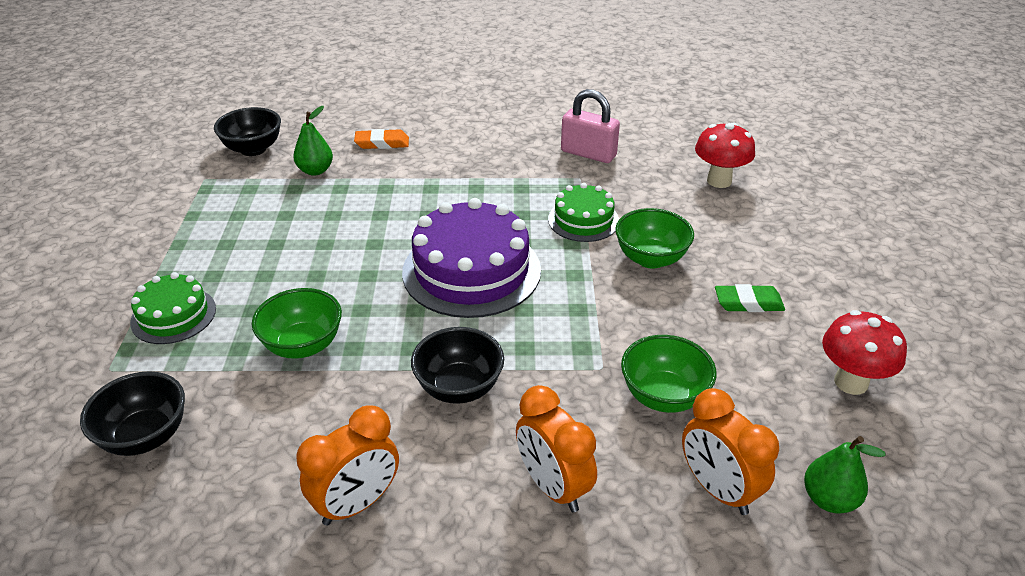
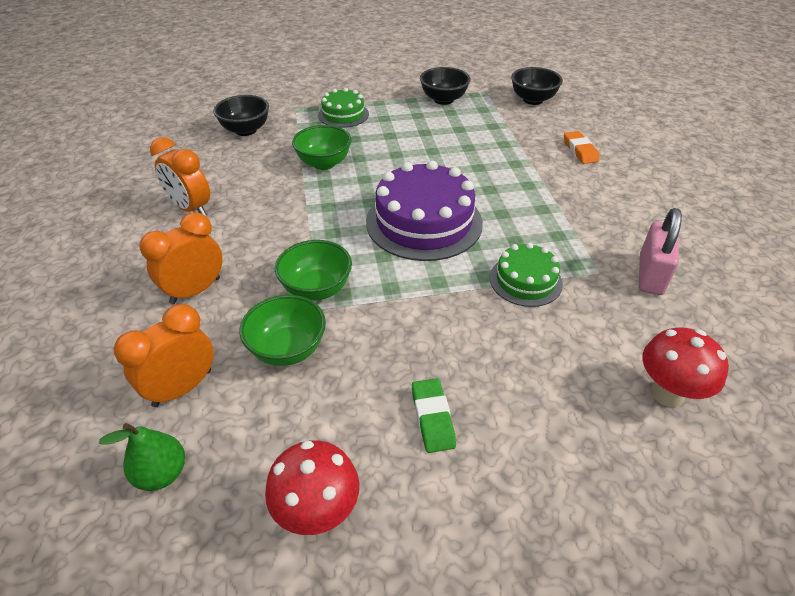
camera: 80 degrees right, 5 degrees up
(315, 170) = (521, 129): green pear -> none
(459, 387) = (290, 234): black bowl -> black bowl (443, 100)
(650, 259) = (481, 333): green bowl -> green bowl (317, 289)

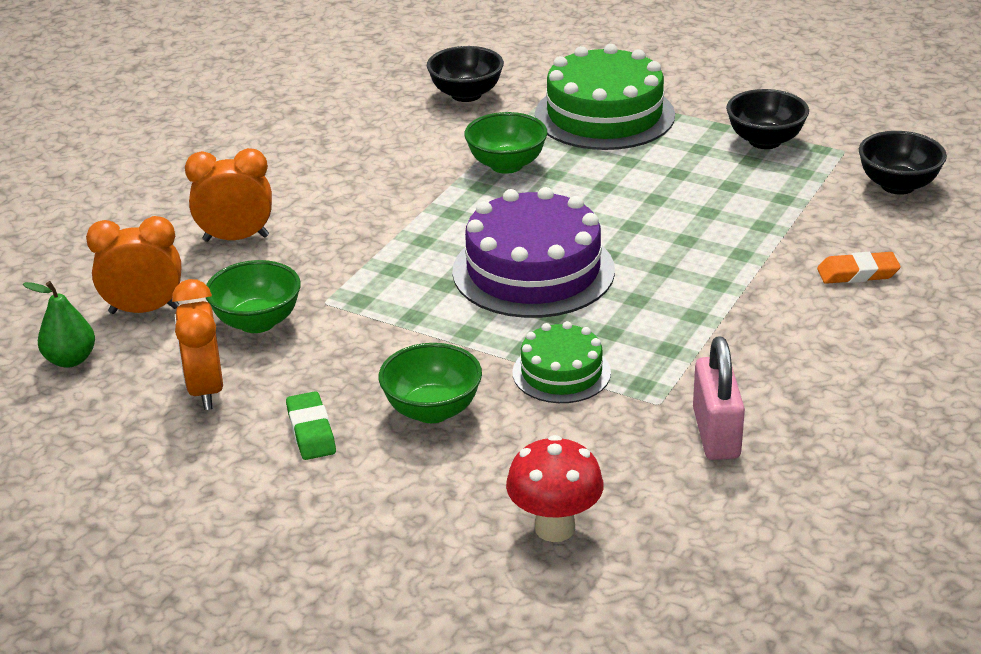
camera: 40 degrees right, 10 degrees down
(191, 208) = (314, 160): orange clock -> orange clock (205, 390)
(317, 289) = (342, 285): green bowl -> green bowl (432, 410)
(318, 512) = (146, 441): red mushroom -> none
(343, 114) = (604, 115): green cake -> green cake, size x1.80
(433, 418) = (311, 431): green eraser -> green eraser turned 45 degrees counterclockwise
(580, 150) = (857, 273): orange eraser -> orange eraser turned 60 degrees clockwise
(650, 275) = (716, 433): pink padlock -> pink padlock turned 60 degrees counterclockwise

